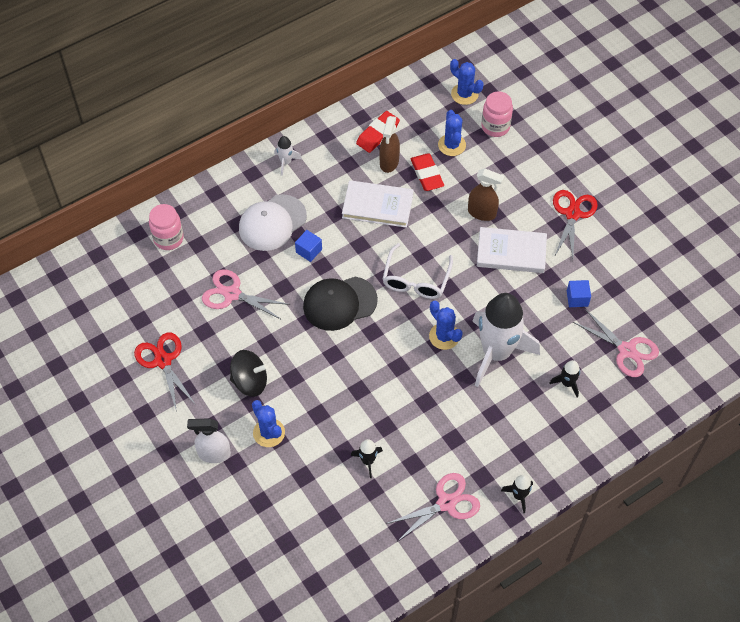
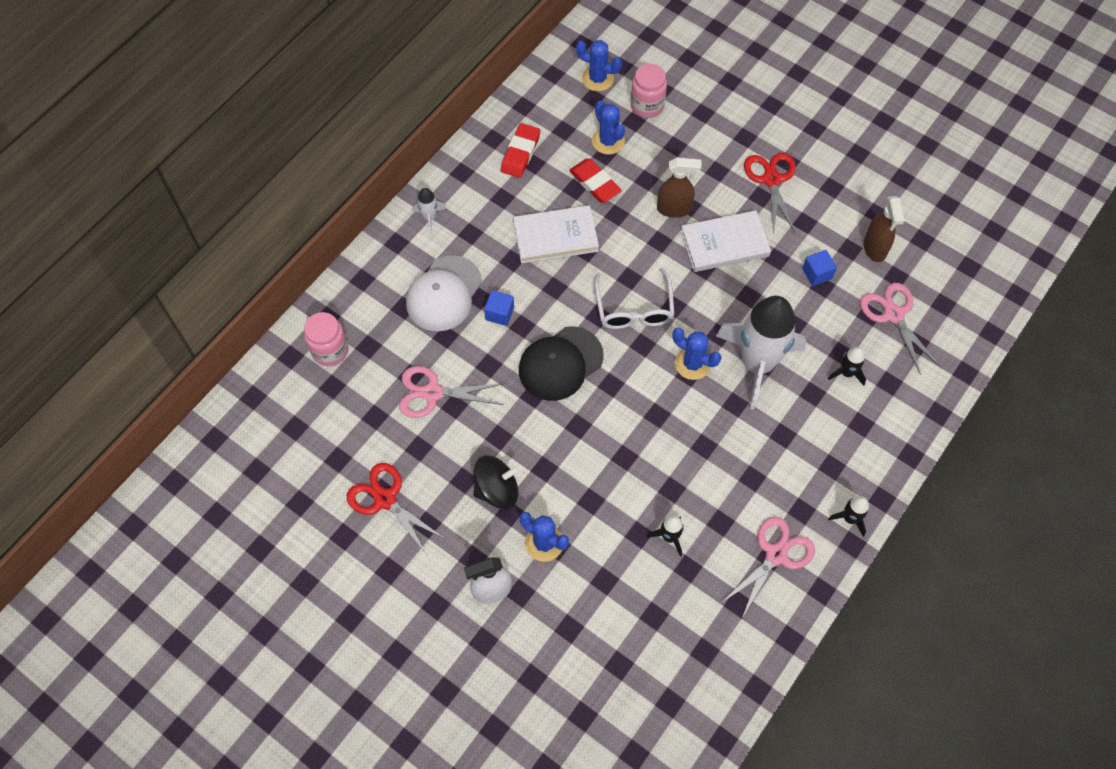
camera: 20 degrees left, 5 degrees up
(389, 162) = (547, 182): brown spray bottle -> brown spray bottle (874, 248)
(627, 350) = (893, 315): pink scissors -> pink scissors turned 135 degrees counterclockwise

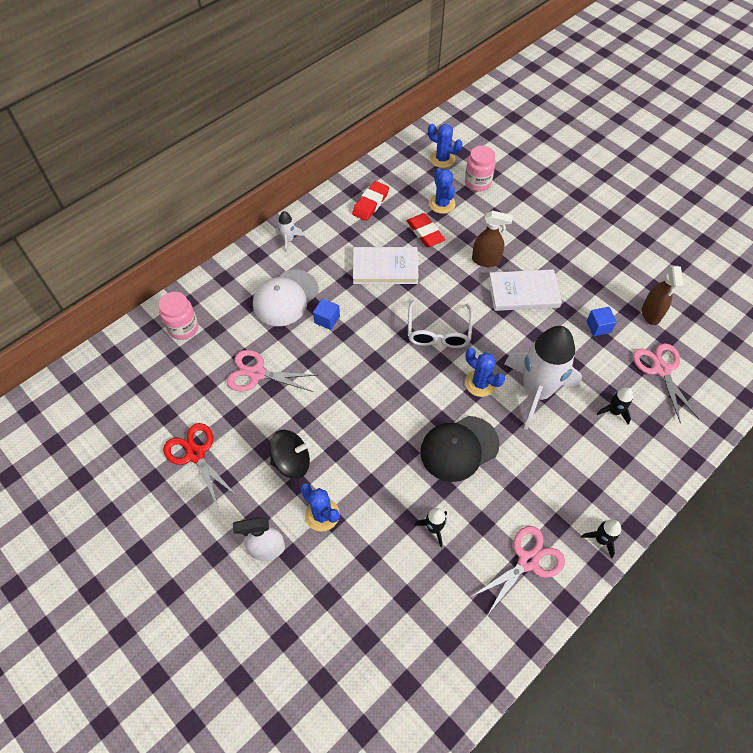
camera: 10 degrees right, 5 degrees down
(560, 363) = (368, 366): black cap -> black cap (459, 448)
(771, 179) = (570, 249): red scissors -> none

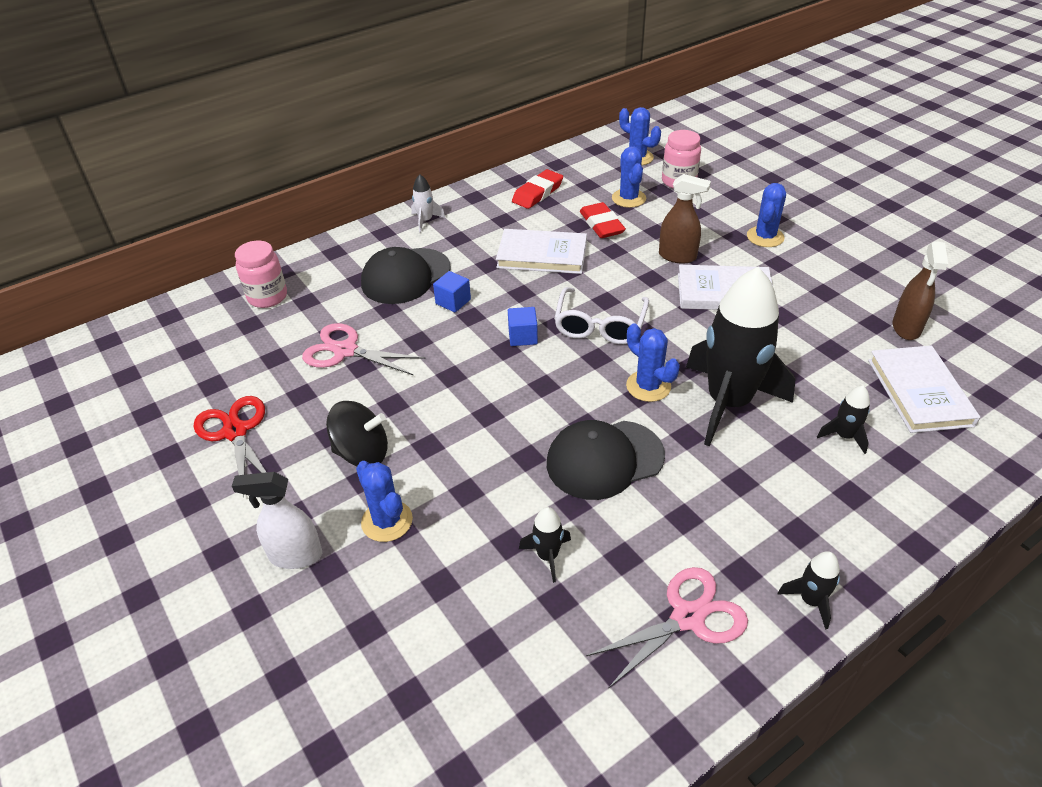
camera: 10 degrees right, 15 degrees down
(285, 298) = (405, 276): white cap -> black cap
(536, 392) = (728, 403): white rocket -> black rocket
(547, 235) = (765, 237): none -> blue cactus
(598, 327) = (827, 336): blue cube -> blue cube (523, 336)
(661, 369) = (919, 392): pink scissors -> white book

